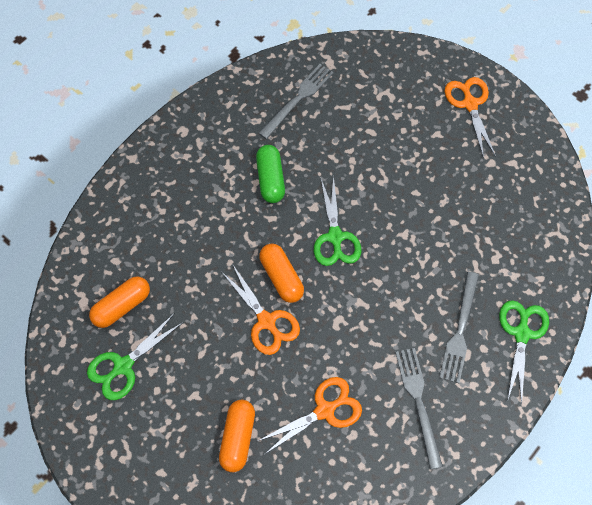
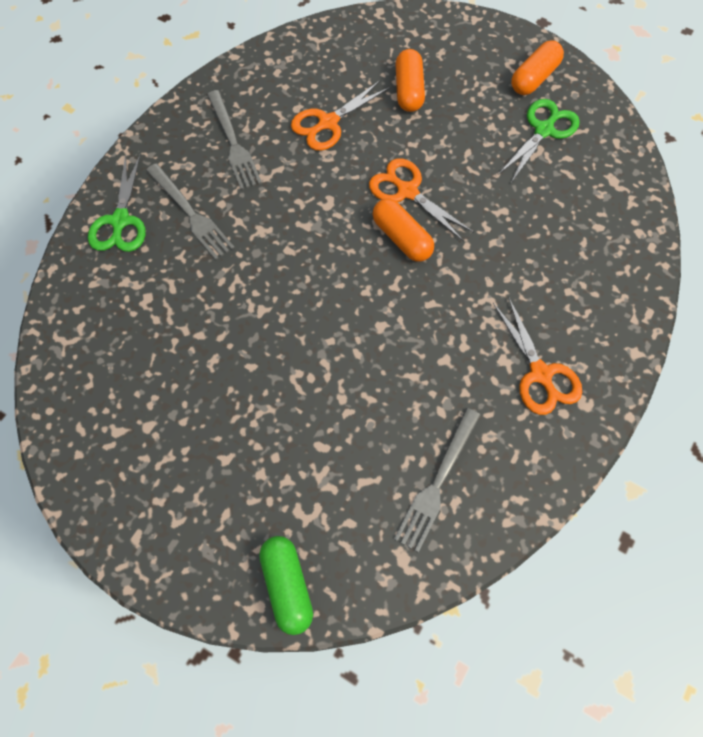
camera: 170 degrees right, 0 degrees up
(122, 306) = (570, 183): orange capsule -> orange capsule (534, 78)
(270, 179) = (445, 353): green capsule -> green capsule (287, 586)
(335, 237) = (347, 293): green scissors -> none
(460, 330) = (190, 214): grey fork -> grey fork turned 135 degrees clockwise
(470, 104) = (177, 518): orange scissors -> orange scissors (540, 374)

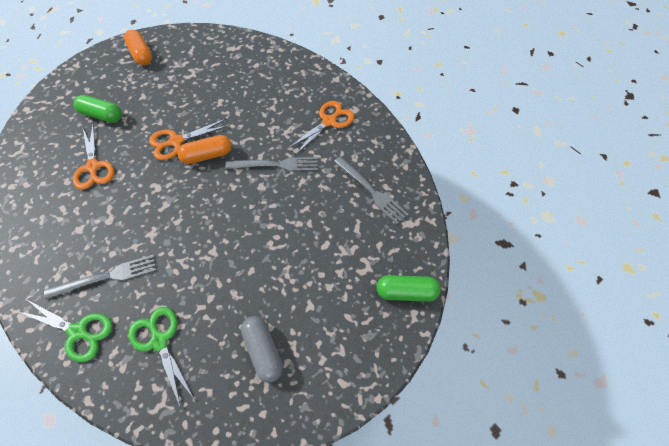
camera: 70 degrees left, 5 degrees down
(151, 424) = (263, 350): none -> grey capsule
(233, 143) = (65, 230): grey fork -> grey fork (276, 165)
(408, 90) = (102, 115): orange capsule -> green capsule
(540, 374) = (329, 121): orange scissors -> orange scissors turned 45 degrees counterclockwise
(544, 130) = (180, 63): green scissors -> green scissors (159, 341)

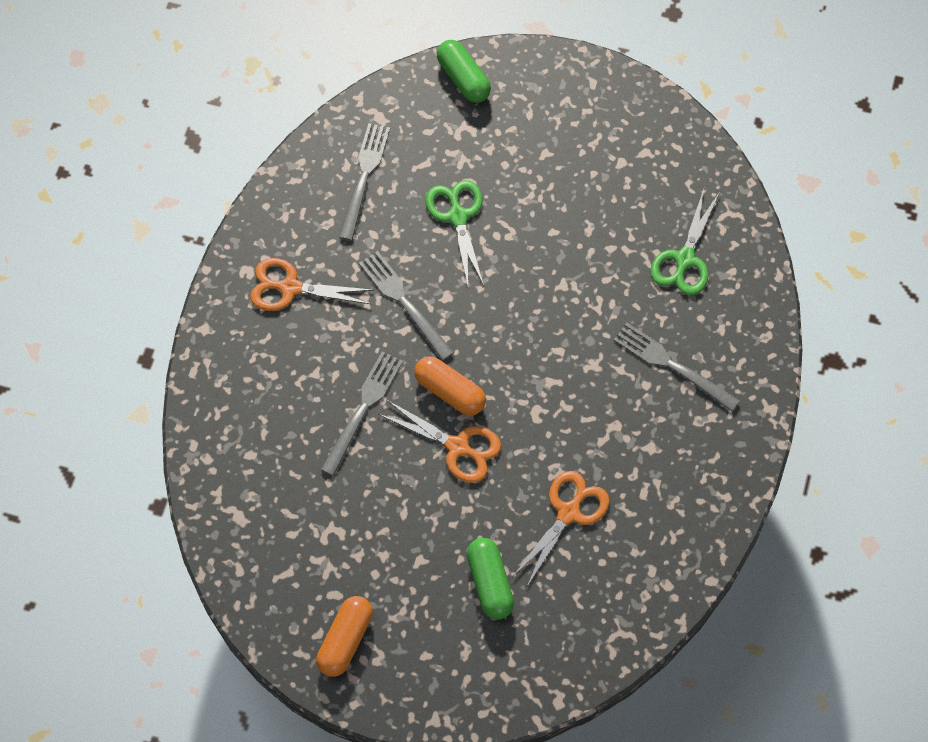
camera: 125 degrees left, 5 degrees up
(78, 332) = (738, 340): green scissors -> green scissors (458, 216)
(235, 115) = (363, 409): none -> grey fork
(263, 350) = (619, 164): grey capsule -> none

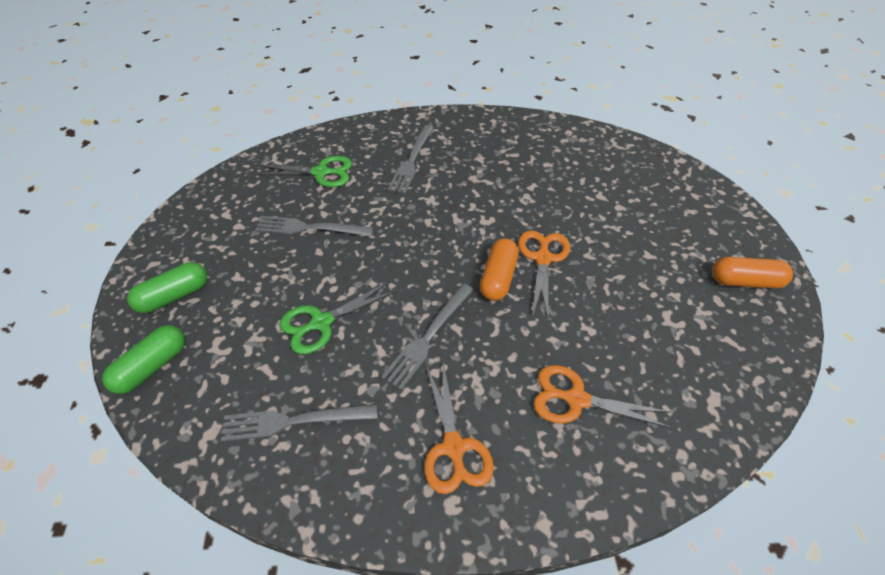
camera: 110 degrees left, 15 degrees down
(363, 409) = (549, 334): grey fork -> grey fork (310, 228)
(490, 582) = (633, 211): green capsule -> green capsule (174, 296)
(568, 513) = (553, 185): orange scissors -> orange scissors (576, 399)

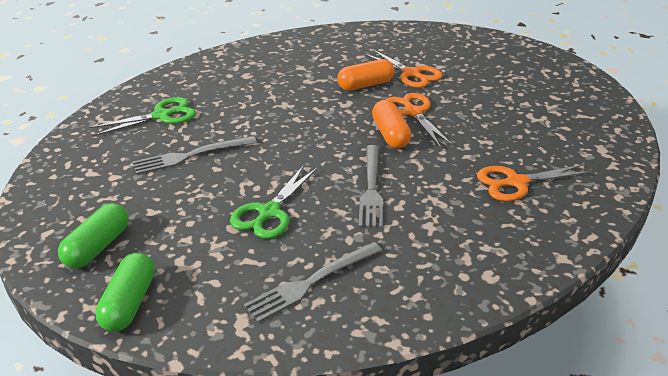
camera: 30 degrees left, 15 degrees down
(411, 161) = (242, 85): grey fork -> none
(454, 447) = (457, 243): orange scissors -> orange scissors (411, 74)
(745, 281) = (561, 81): orange capsule -> orange capsule (365, 85)

